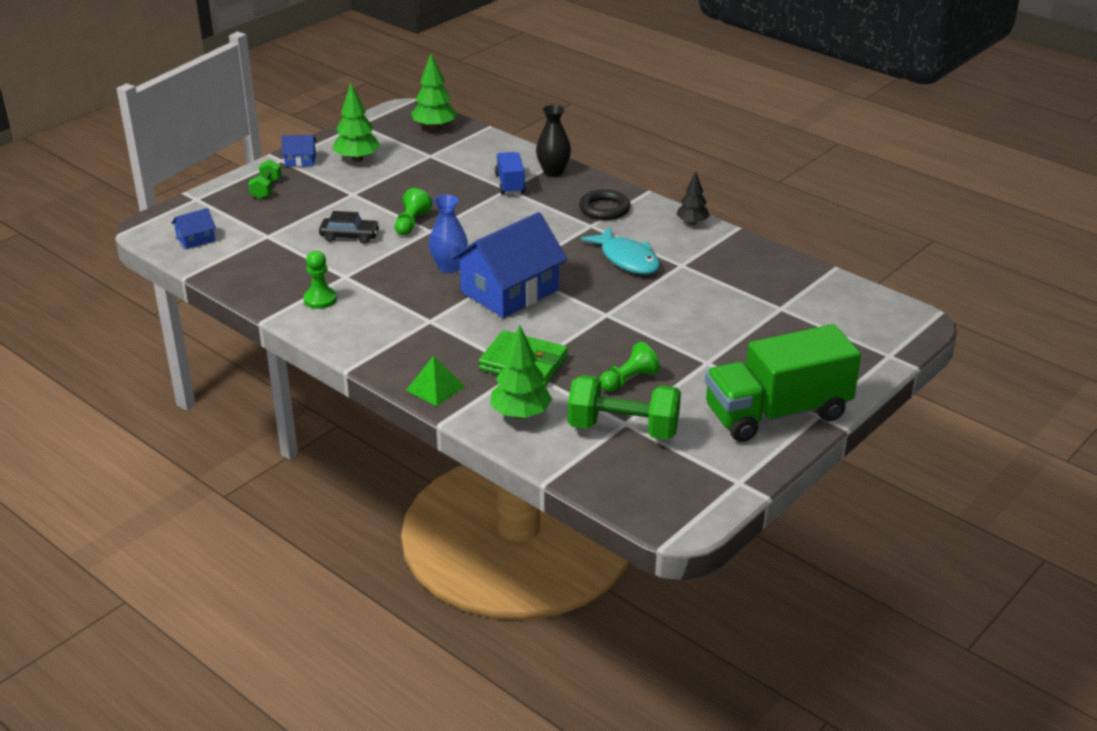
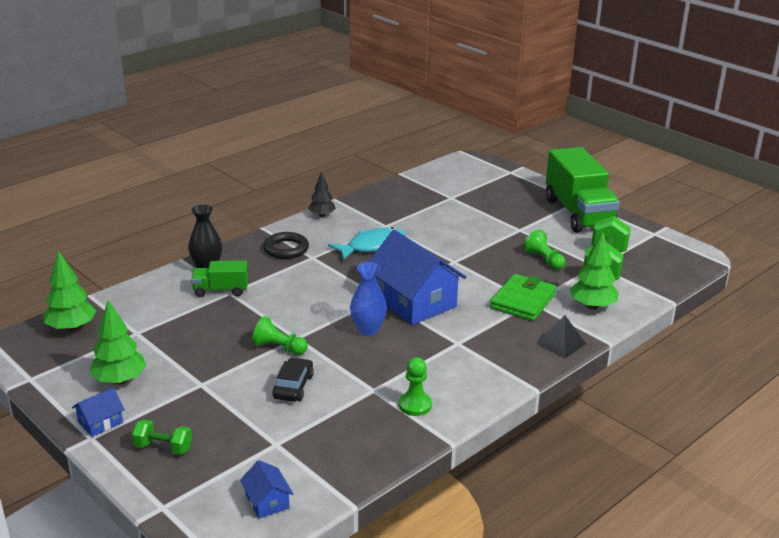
camera: 85 degrees left, 5 degrees down
(300, 160) = (100, 422): blue house -> blue house turned 45 degrees clockwise
(435, 388) = (561, 343): green pyramid -> black pyramid
(510, 184) = (221, 290): blue truck -> green truck

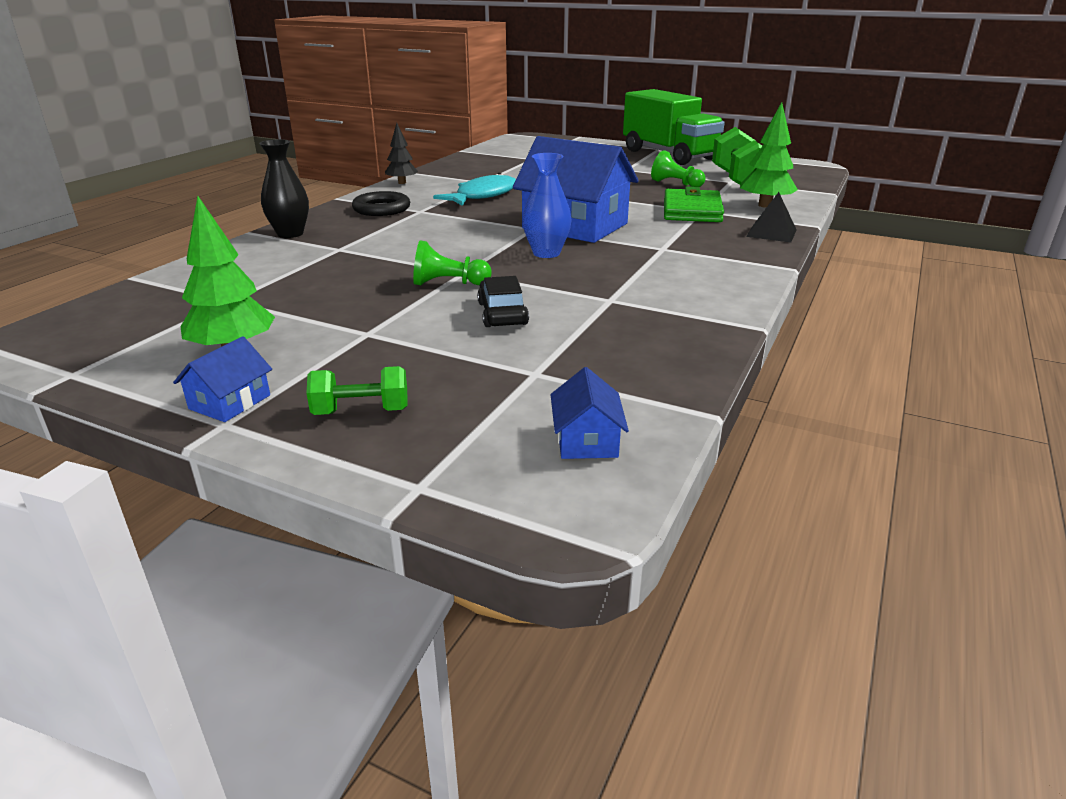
camera: 20 degrees left, 0 degrees up
(72, 328) = (119, 310): green tree -> none
(221, 290) = (325, 249): green truck -> none
(267, 501) = (586, 440): blue house -> blue house turned 45 degrees clockwise
(415, 405) = (677, 304): green pawn -> none

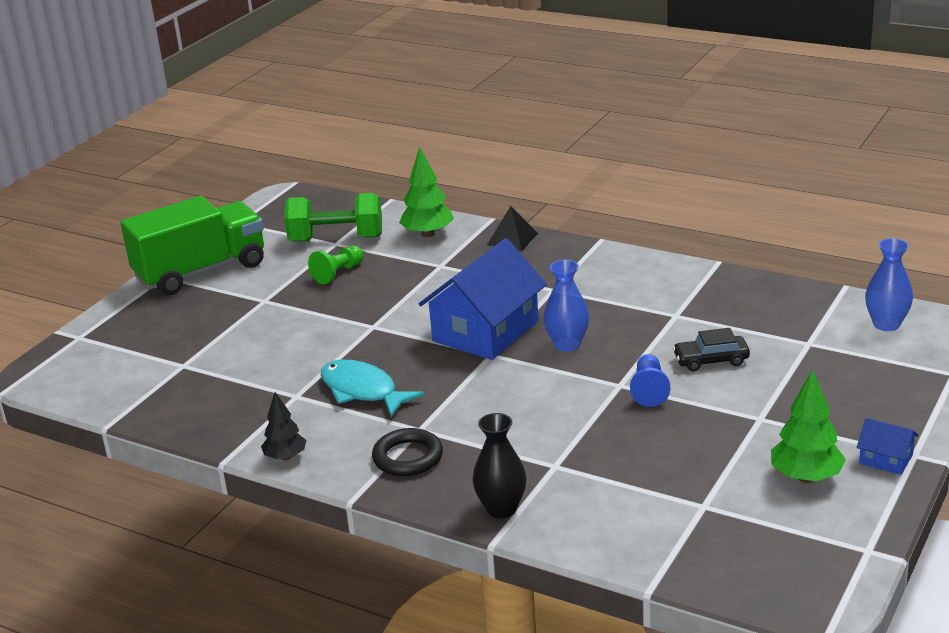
camera: 85 degrees left, 0 degrees up
(361, 411) = (880, 403): green dumbbell -> none
(448, 284) = (649, 390): green pawn -> blue pawn
(586, 440) = (886, 324): blue house -> blue vase
(692, 211) = (441, 270): green wallet -> none

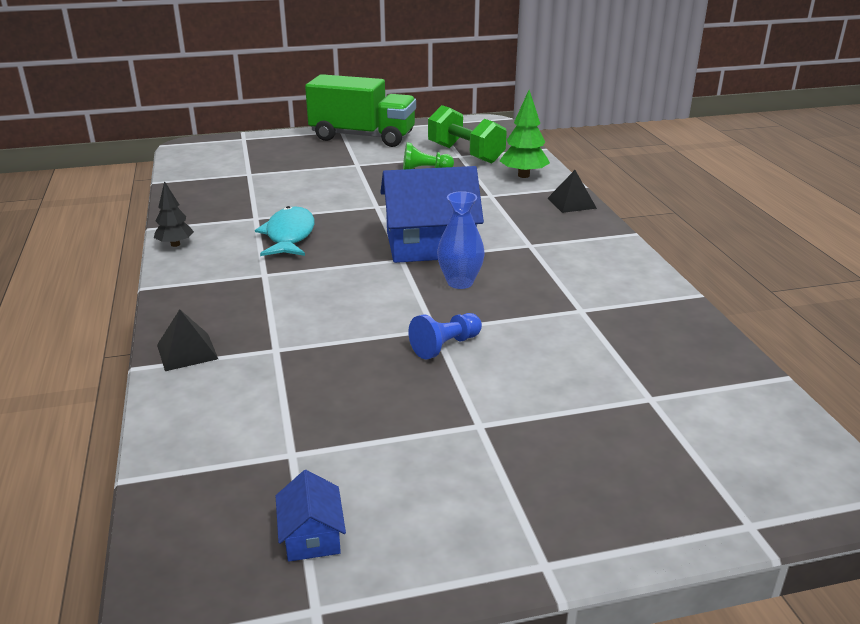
camera: 45 degrees right, 0 degrees up
(408, 457) = (221, 285): black ring -> none
(501, 509) = (187, 351): black vase -> black pyramid
(711, 360) = (537, 357): black car -> none
(806, 477) = (409, 500): green tree -> none
(886, 324) = (764, 433): blue vase -> none
(886, 459) = (509, 545): blue house -> blue house (312, 536)

